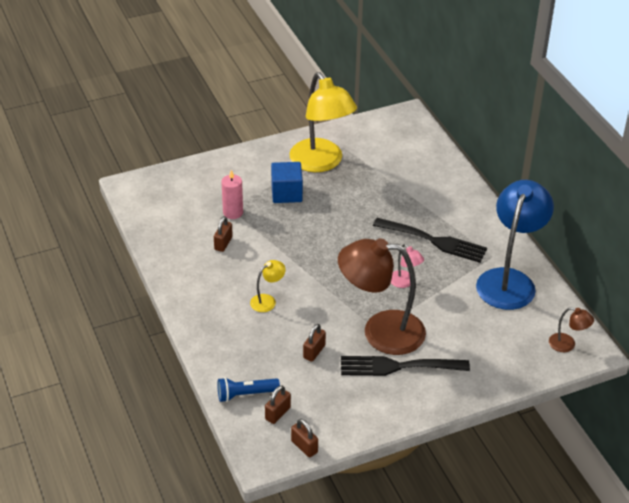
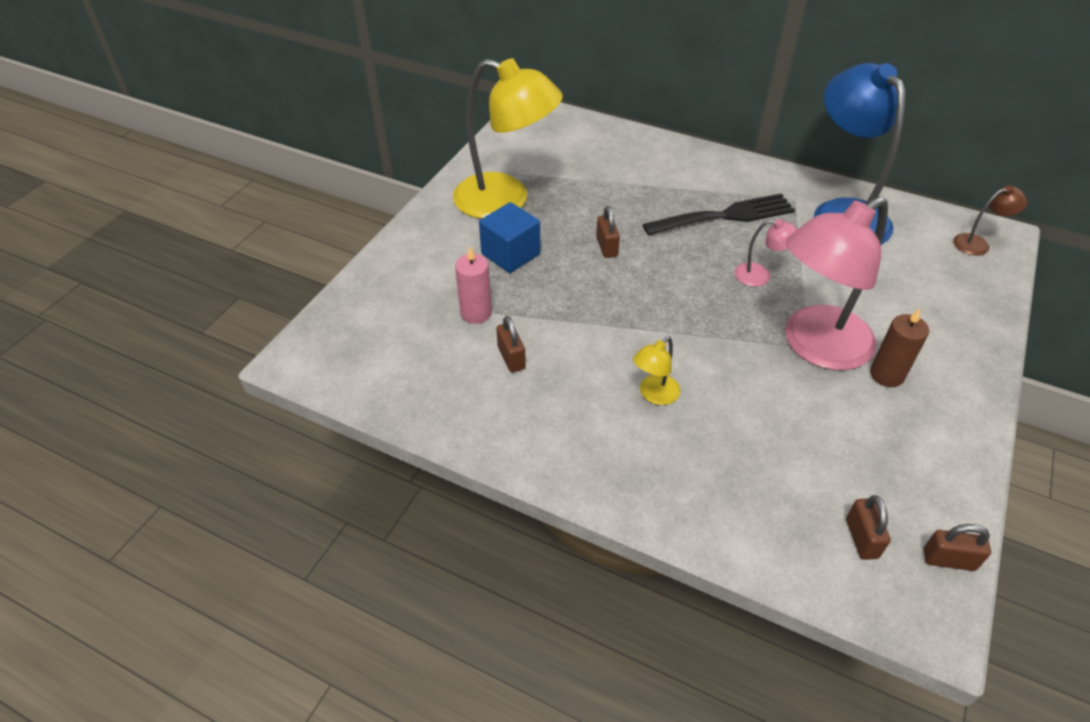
camera: 40 degrees left, 5 degrees up
(245, 394) = (794, 543): blue flashlight -> none
(267, 300) = (654, 395): yellow lamp -> yellow lamp turned 150 degrees counterclockwise
(314, 352) = (787, 422): brown padlock -> brown padlock (606, 247)
(380, 331) = (815, 346): brown lamp -> pink lamp
(398, 366) = (886, 375): black fork -> brown candle

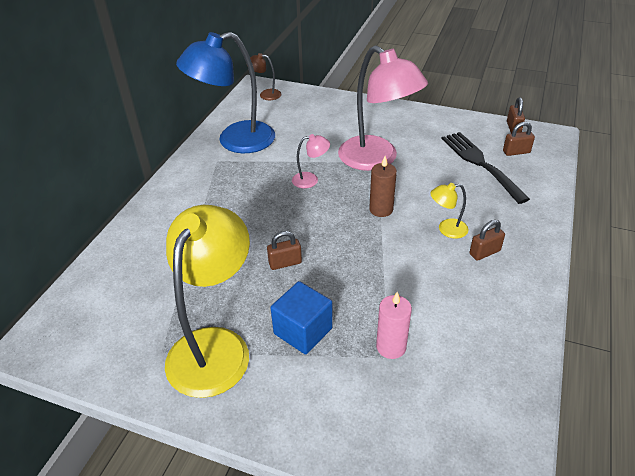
camera: 95 degrees left, 5 degrees down
(511, 358) = (438, 313): brown padlock -> brown padlock (484, 252)
(654, 395) = (446, 229): yellow lamp -> yellow lamp turned 135 degrees clockwise
(725, 216) = (239, 195): black fork -> black fork (480, 163)
(760, 276) = (311, 180): pink lamp -> pink lamp turned 75 degrees clockwise
(886, 375) = (392, 135): brown candle -> brown candle (381, 209)
(977, 243) = (265, 94): brown lamp -> brown lamp turned 60 degrees counterclockwise

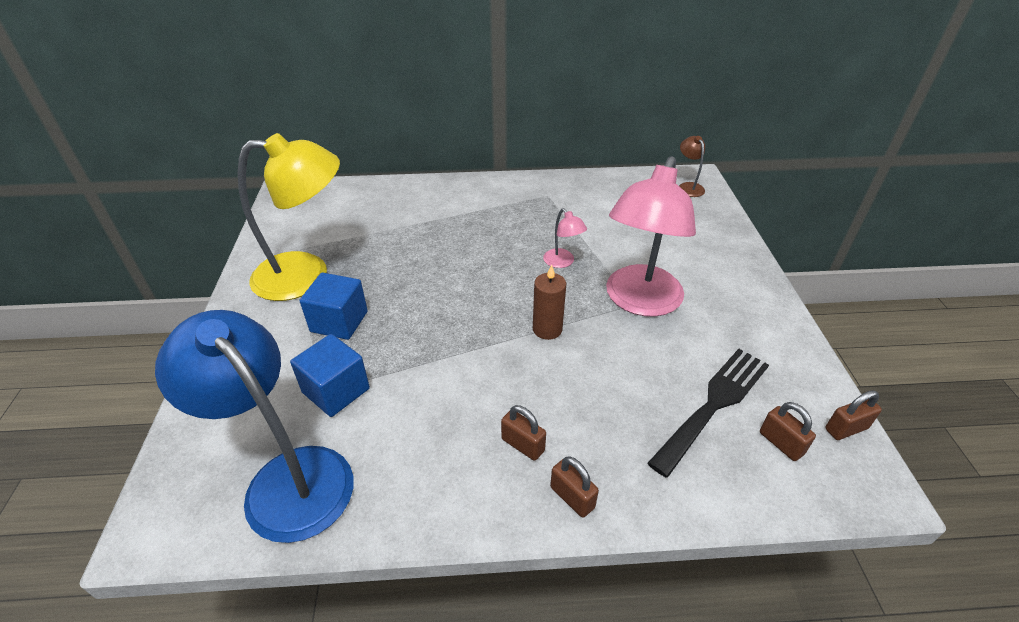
camera: 65 degrees right, 0 degrees up
(235, 141) = (588, 195): blue lamp -> blue lamp (287, 478)
(285, 263) = (424, 283): brown padlock -> brown padlock (572, 497)
(391, 347) = (336, 390): pink candle -> blue cube
(446, 229) = (546, 397): yellow lamp -> none

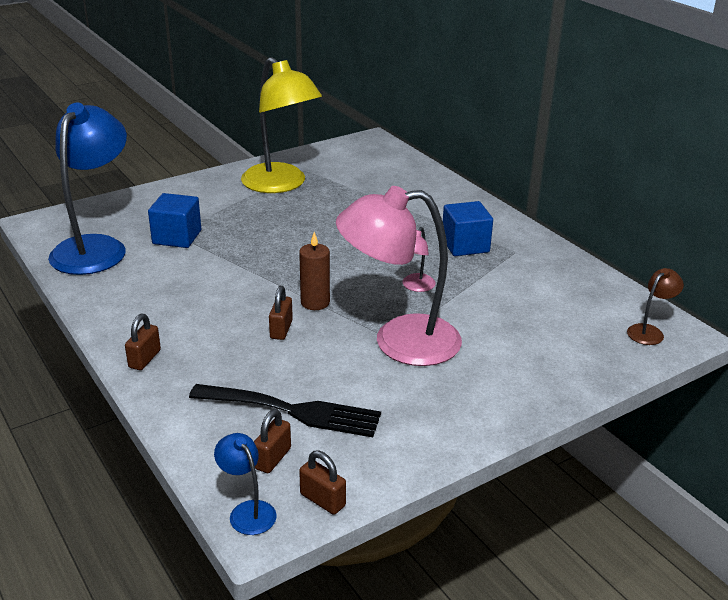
camera: 60 degrees right, 10 degrees down
(339, 321) = (243, 214): blue cube -> blue cube (465, 245)
(523, 445) = (179, 325): brown padlock -> brown padlock (281, 329)
(854, 487) = (247, 511): none -> blue lamp

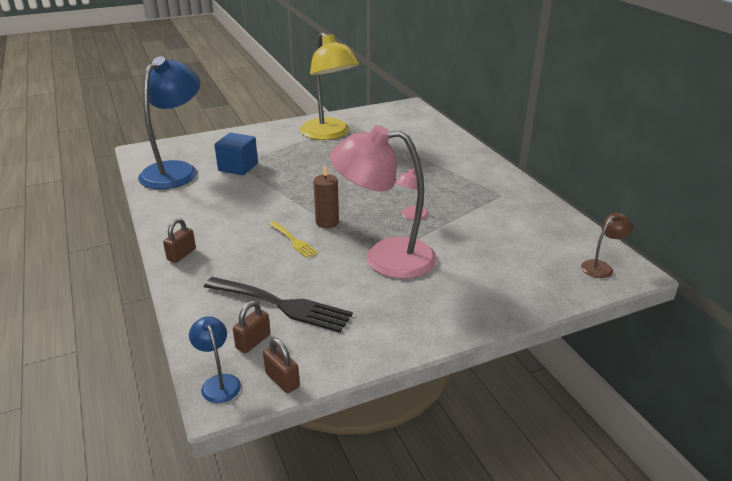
camera: 10 degrees right, 0 degrees up
(281, 329) = (294, 241): brown padlock -> yellow fork
(465, 245) = (461, 187): blue cube -> none

